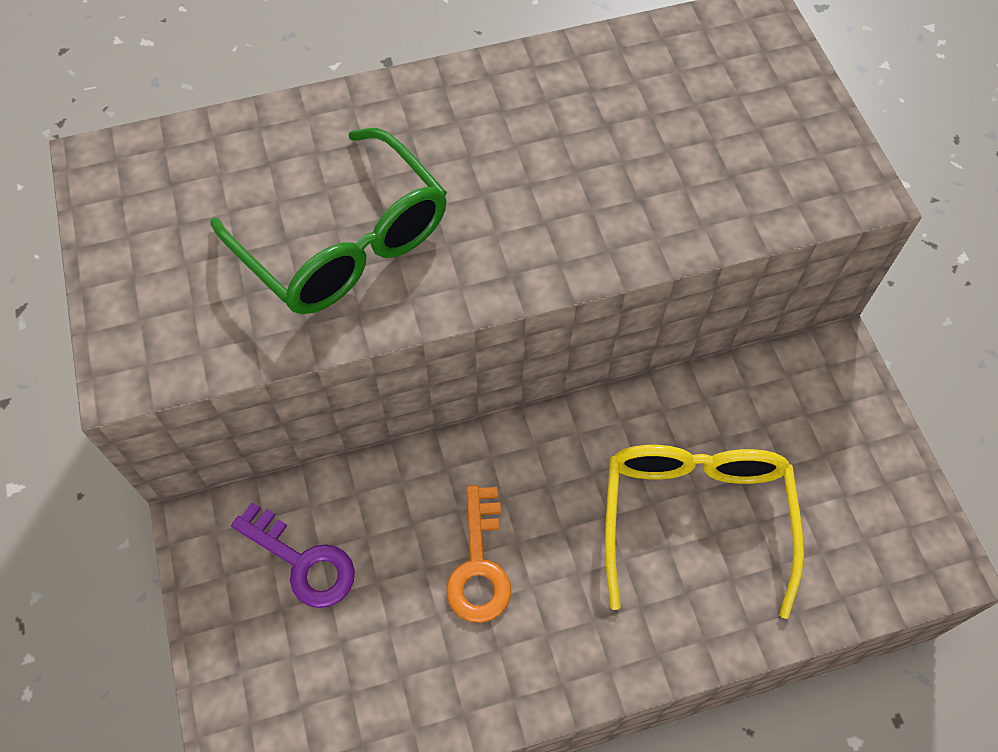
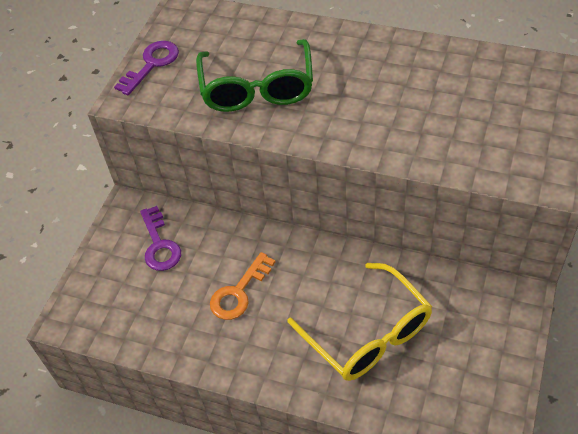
camera: 40 degrees right, 10 degrees down
(131, 284) = (151, 64): none -> purple key
(695, 519) = (368, 333): yellow glasses -> yellow glasses turned 105 degrees clockwise

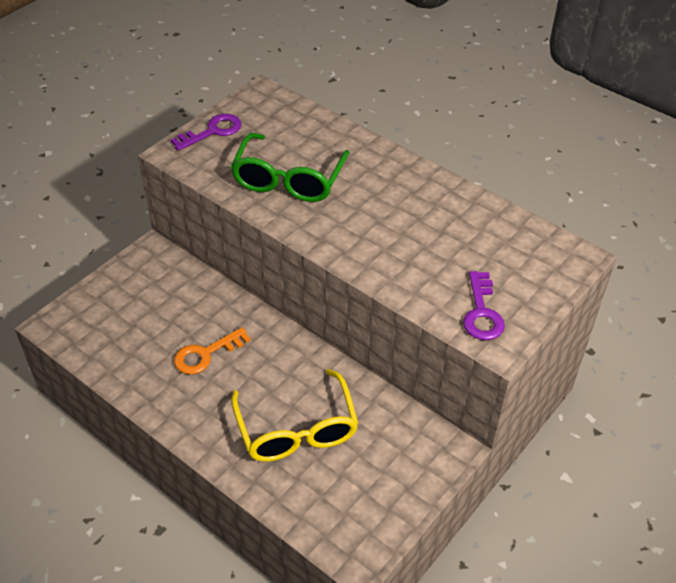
camera: 15 degrees right, 5 degrees down
(159, 244) = (161, 291): purple key -> purple key (482, 312)

